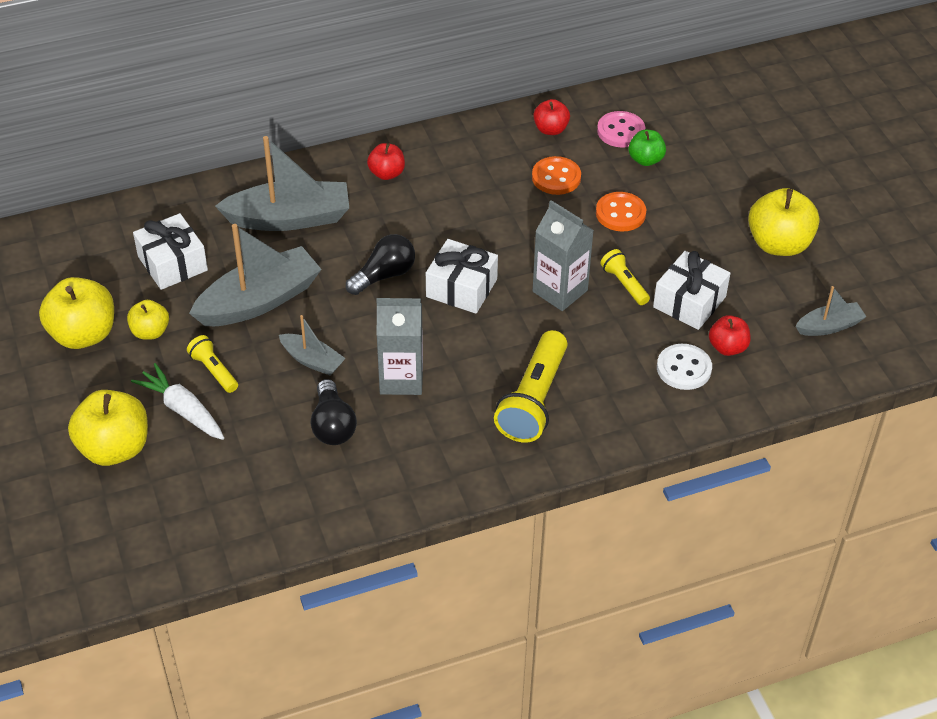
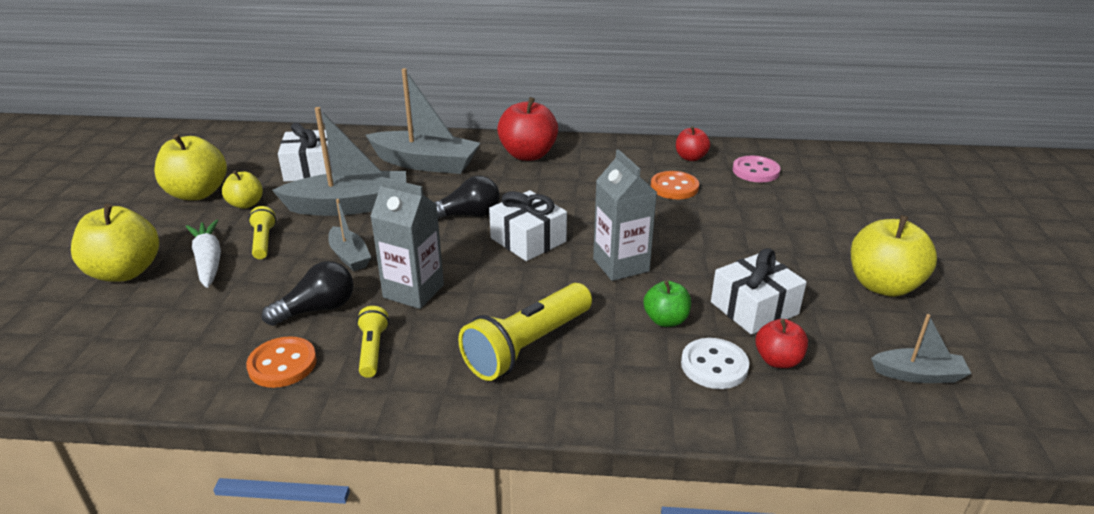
camera: 25 degrees right, 15 degrees down
(332, 425) = (317, 309): black light bulb -> black light bulb turned 135 degrees counterclockwise
(386, 173) = (528, 155): red apple -> red apple, size x1.77
(620, 213) = (720, 224): orange button -> orange button (282, 364)
(624, 284) = (691, 276): yellow flashlight -> yellow flashlight (372, 350)
(645, 160) = (769, 193): green apple -> green apple (666, 320)

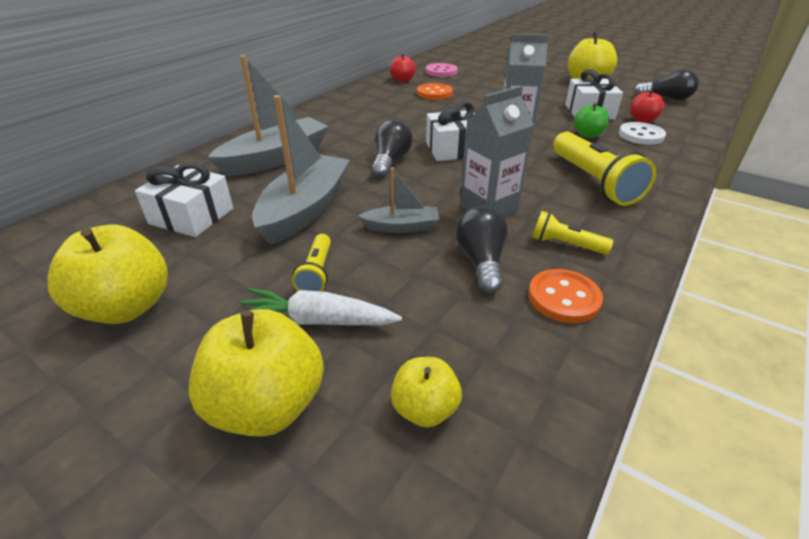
camera: 60 degrees left, 5 degrees up
(246, 204) = (213, 272): yellow apple -> yellow apple (425, 409)
(263, 241) = (316, 273): yellow flashlight -> yellow flashlight turned 105 degrees counterclockwise
(528, 155) = (324, 120): red apple -> none
(918, 375) = (666, 98): grey boat -> black light bulb

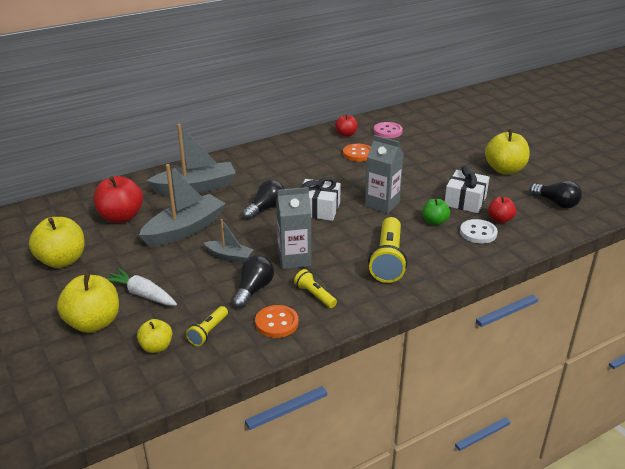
camera: 25 degrees right, 5 degrees down
(192, 216) = (121, 217): white gift -> red apple
(316, 273) = (161, 270): yellow flashlight -> yellow flashlight (208, 332)

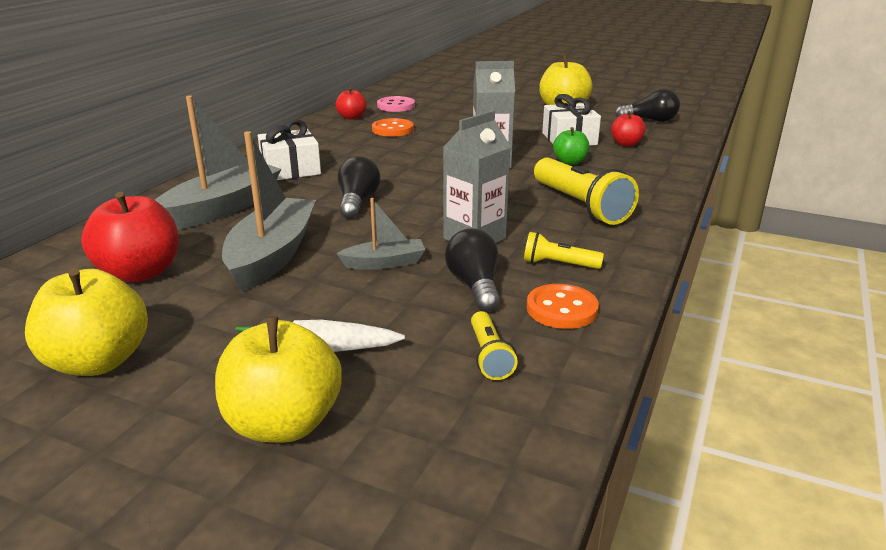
camera: 35 degrees left, 5 degrees down
(156, 347) = (441, 409): yellow apple -> none
(318, 209) = (426, 185): white gift -> white gift (290, 169)
(478, 233) = (625, 159): white button -> none

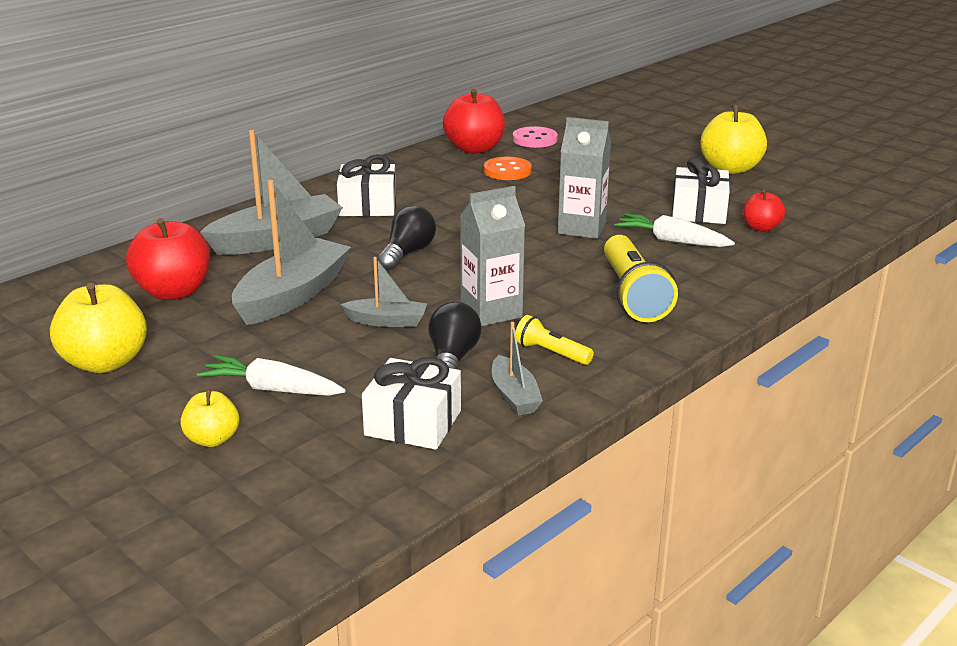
camera: 20 degrees right, 0 degrees up
(283, 424) = (212, 439): yellow apple -> yellow apple, size x0.57
(351, 117) = (474, 148): red apple -> red apple, size x1.77
(489, 356) = (413, 423): yellow flashlight -> white gift
(561, 309) = (514, 396): orange button -> grey boat
(570, 162) = (671, 241): green apple -> white carrot
(650, 120) = (824, 200): black light bulb -> none

